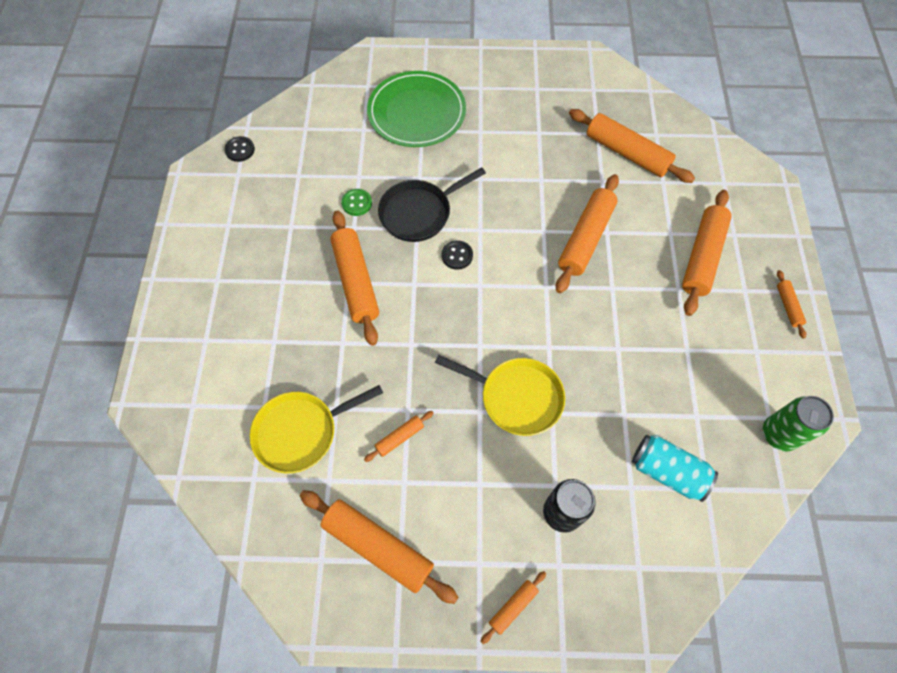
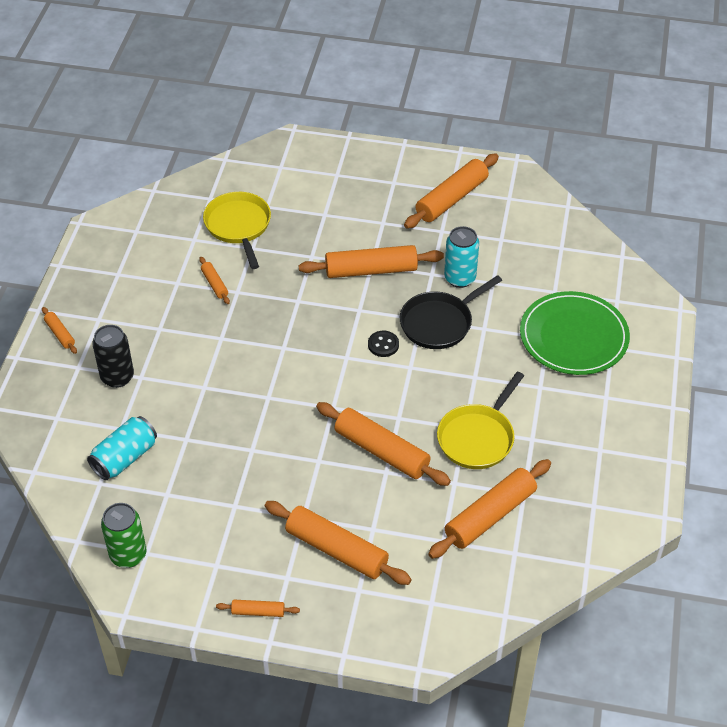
camera: 100 degrees right, 15 degrees down
(240, 150) = (539, 200): black button -> none
(357, 203) = (460, 278): green button -> turquoise can
(378, 547) = (133, 263): orange rolling pin -> orange rolling pin (451, 199)
(419, 213) = (439, 323): black pan -> black pan turned 105 degrees counterclockwise
(516, 397) = (226, 365): yellow pan -> yellow pan (478, 437)

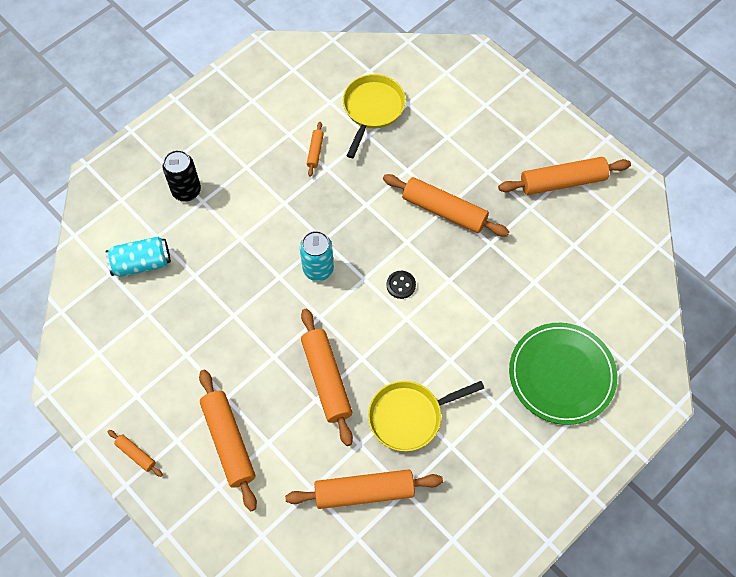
camera: 35 degrees right, 15 degrees up
(60, 334) = (174, 129): orange rolling pin -> none
(128, 555) = (85, 346): green can -> none
(439, 323) = (461, 293): black pan -> none
(460, 278) = (510, 261): turquoise can -> turquoise can (318, 269)

